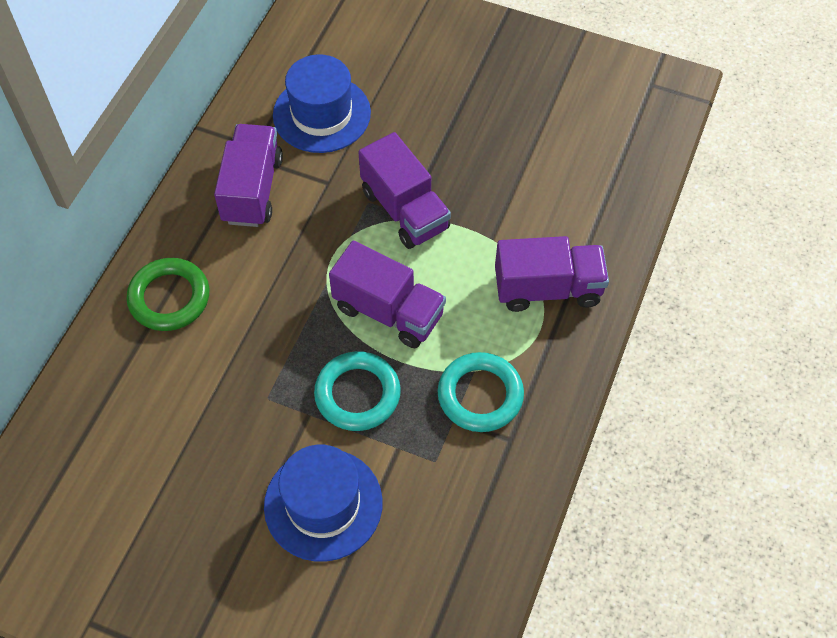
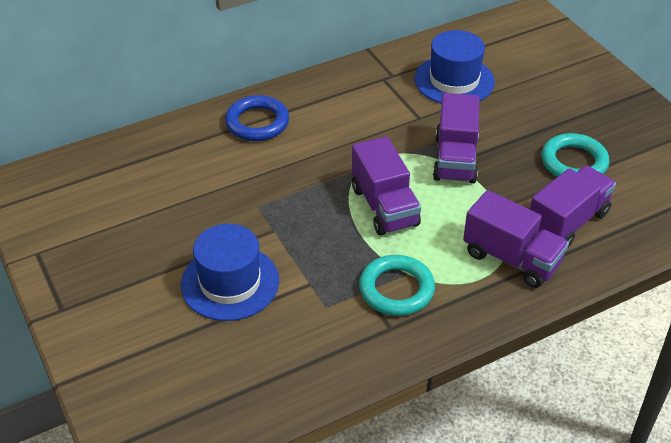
camera: 40 degrees right, 15 degrees down
(169, 298) = (257, 123): green ring -> blue ring
(252, 190) = (366, 96): purple truck -> purple truck (567, 222)
(357, 394) = (315, 238): turquoise ring -> turquoise ring (574, 162)

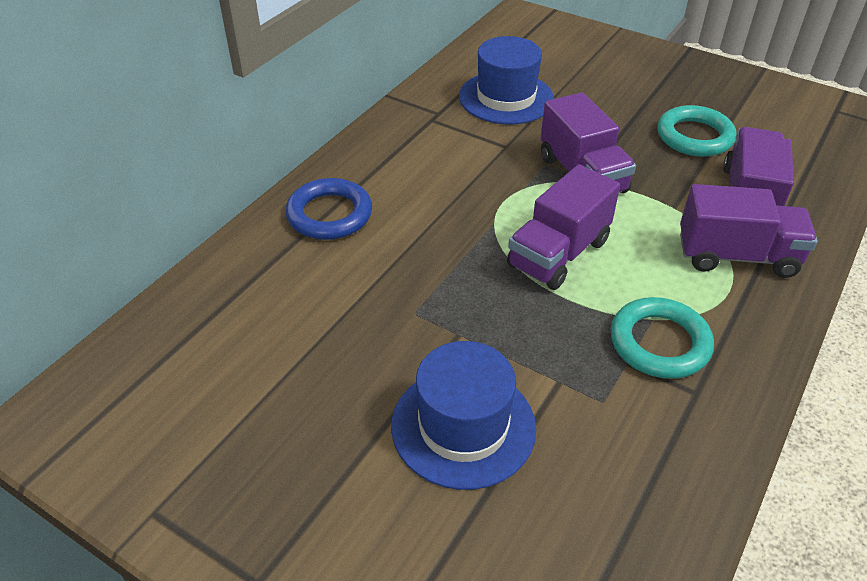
camera: 30 degrees left, 0 degrees up
(384, 206) = (558, 254): purple truck -> purple truck turned 90 degrees clockwise

